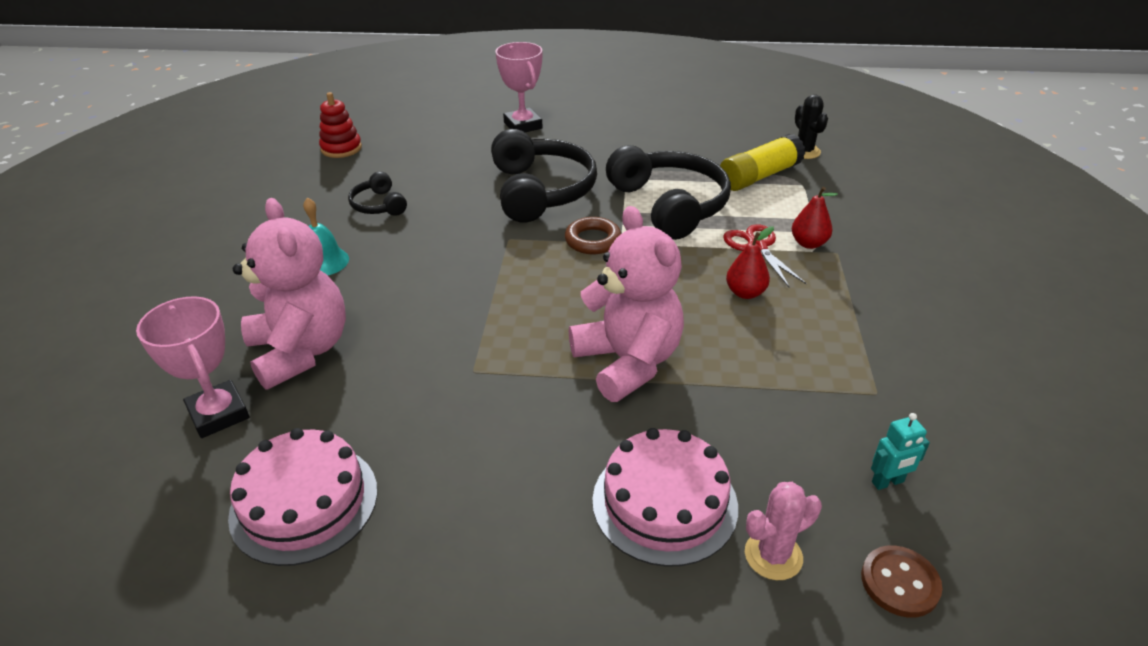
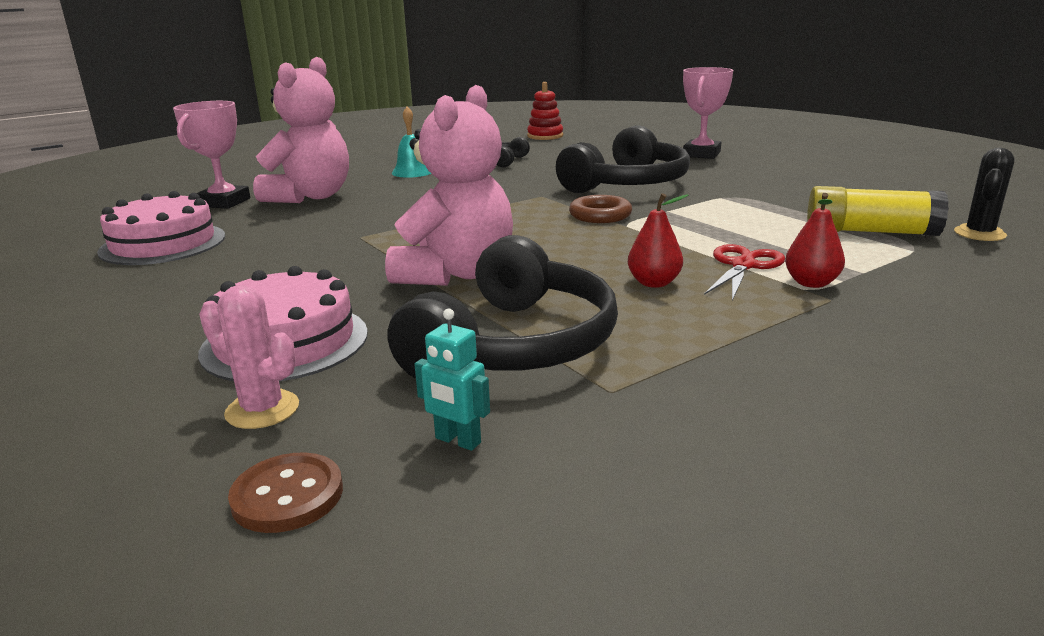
camera: 50 degrees right, 15 degrees down
(670, 205) = (720, 219): black headphones -> black headphones (514, 345)

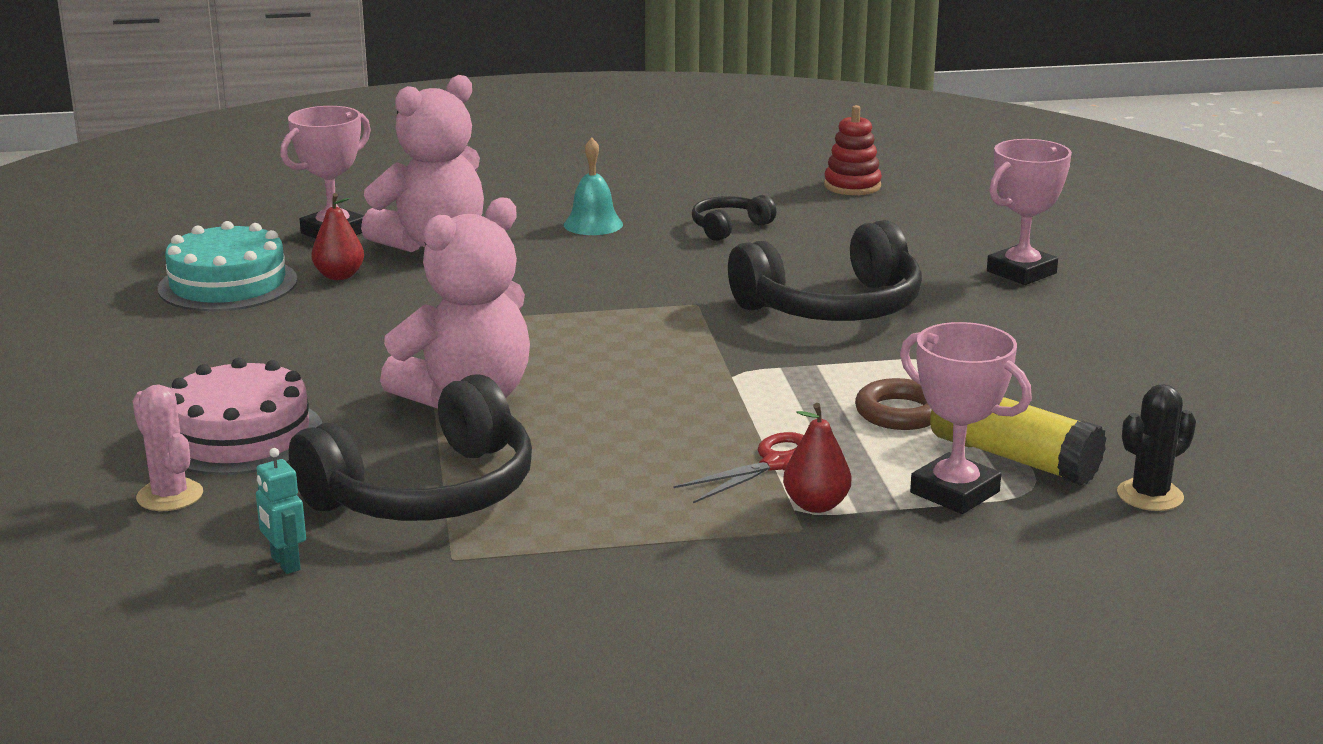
camera: 25 degrees right, 0 degrees up
(163, 243) = (228, 284): pink cake -> turquoise cake
(287, 495) = (132, 567): brown button -> none
(600, 215) = (725, 352): brown ring -> brown ring (900, 413)
(654, 283) = (649, 461): red pear -> red pear (339, 276)
(876, 256) = (954, 492): none -> pink trophy

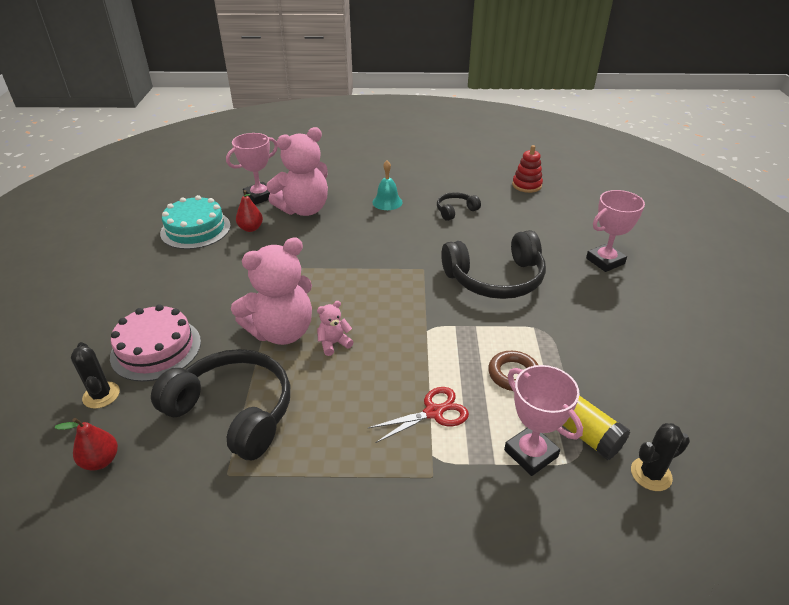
camera: 10 degrees right, 15 degrees up
(170, 496) = (101, 395): pink cactus -> black cactus
(285, 563) = (136, 465): turquoise robot -> none
(427, 492) = (233, 411): black headphones -> black headphones turned 120 degrees counterclockwise
(570, 404) = (334, 343): none -> pink teddy bear
(816, 505) = (446, 454): red pear -> red pear (101, 460)

